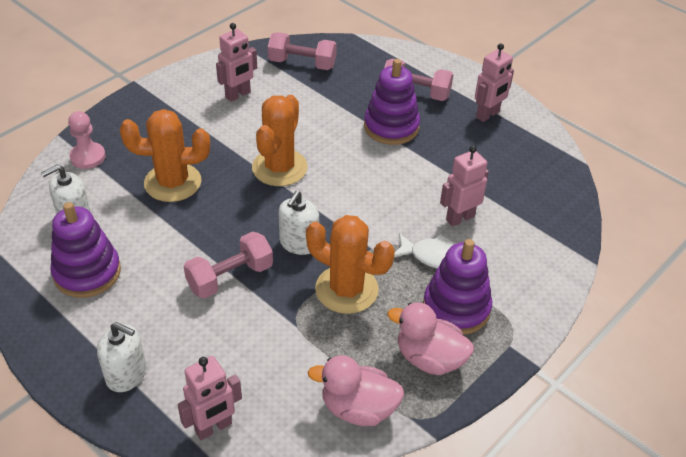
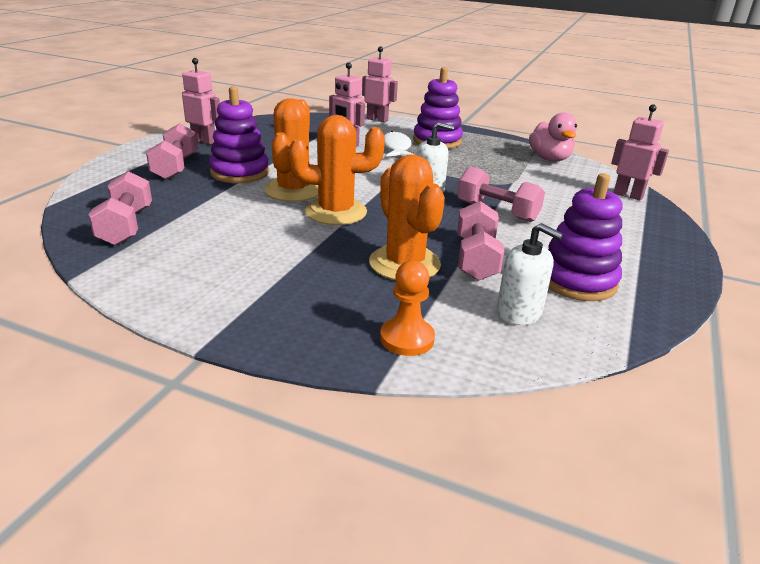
camera: 110 degrees left, 15 degrees down
(88, 157) = (407, 338): pink pawn -> orange pawn
(126, 374) = (641, 233): white soap dispenser -> none
(155, 225) = (476, 259): none -> pink dumbbell
(238, 95) = (210, 255): pink robot -> pink robot (377, 119)
(346, 289) = (458, 170): orange cactus -> orange cactus (293, 190)
(429, 358) = (487, 145): pink duck -> none

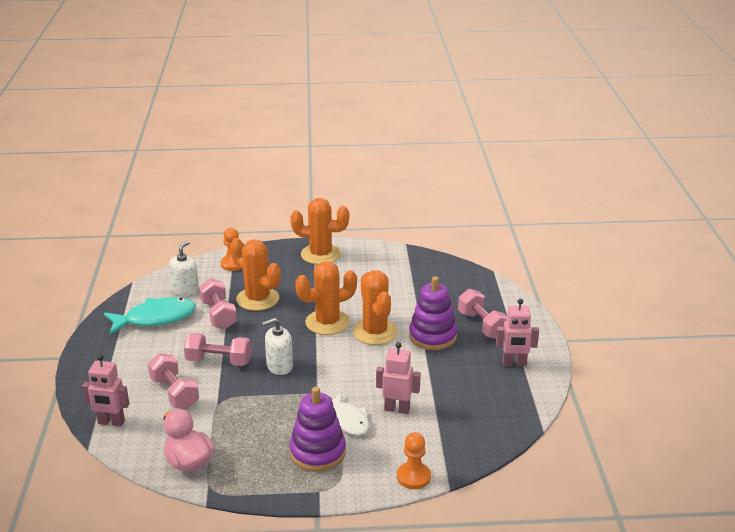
camera: 155 degrees right, 0 degrees up
(126, 226) = (429, 273): pink dumbbell -> pink dumbbell (174, 393)
(232, 305) = (320, 254): none -> orange cactus
(377, 119) = (413, 477): pink robot -> orange pawn
(519, 312) = (185, 290): white soap dispenser -> white soap dispenser turned 105 degrees clockwise
(577, 281) = (155, 318): purple stacking toy -> turquoise fish

